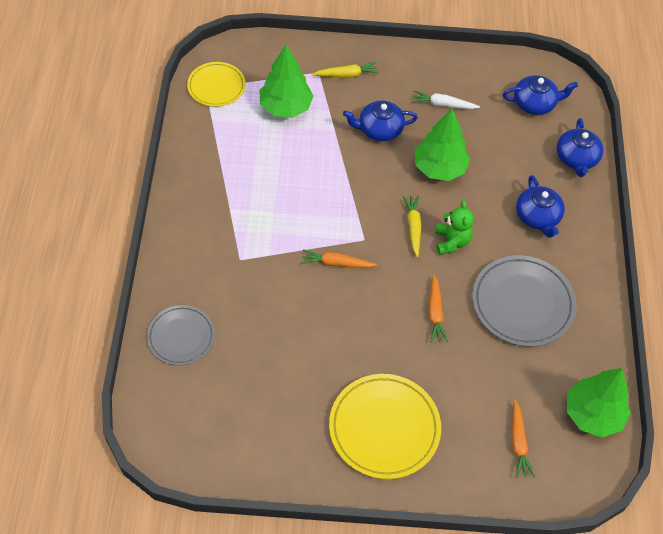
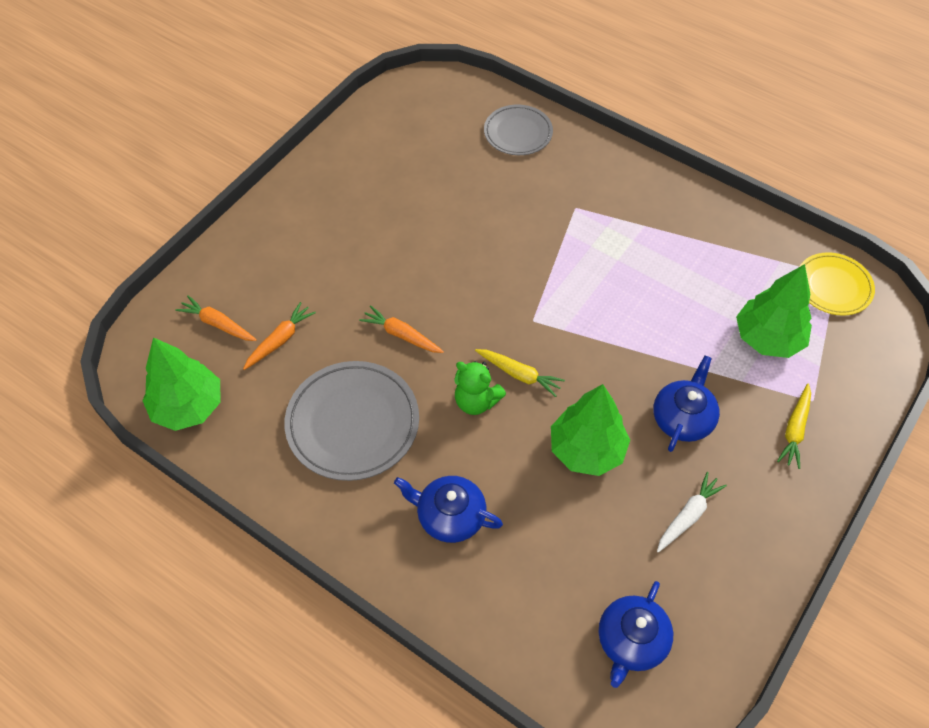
camera: 125 degrees right, 0 degrees up
(336, 263) = (519, 281): orange carrot -> orange carrot (280, 340)
(384, 428) = (318, 230): yellow plate -> none
(576, 158) = (507, 630): blue teapot -> none

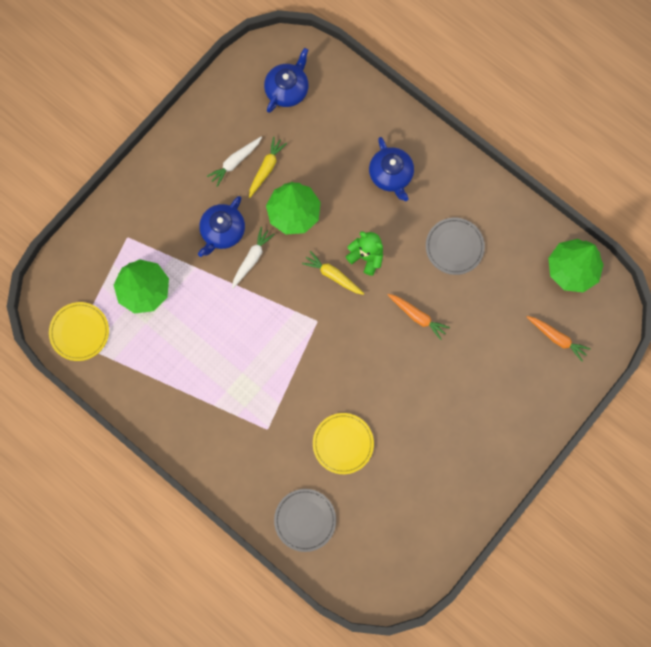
camera: 175 degrees left, 20 degrees up
(280, 340) = (509, 320): orange carrot -> none
(353, 423) = (454, 247): grey plate -> grey plate, size x0.63
(450, 516) = (391, 175): blue teapot -> blue teapot turned 45 degrees clockwise
(484, 200) = (343, 443): none -> yellow plate
(634, 386) = (252, 259): none -> white carrot
(794, 430) = (147, 216): yellow carrot -> yellow carrot (266, 168)

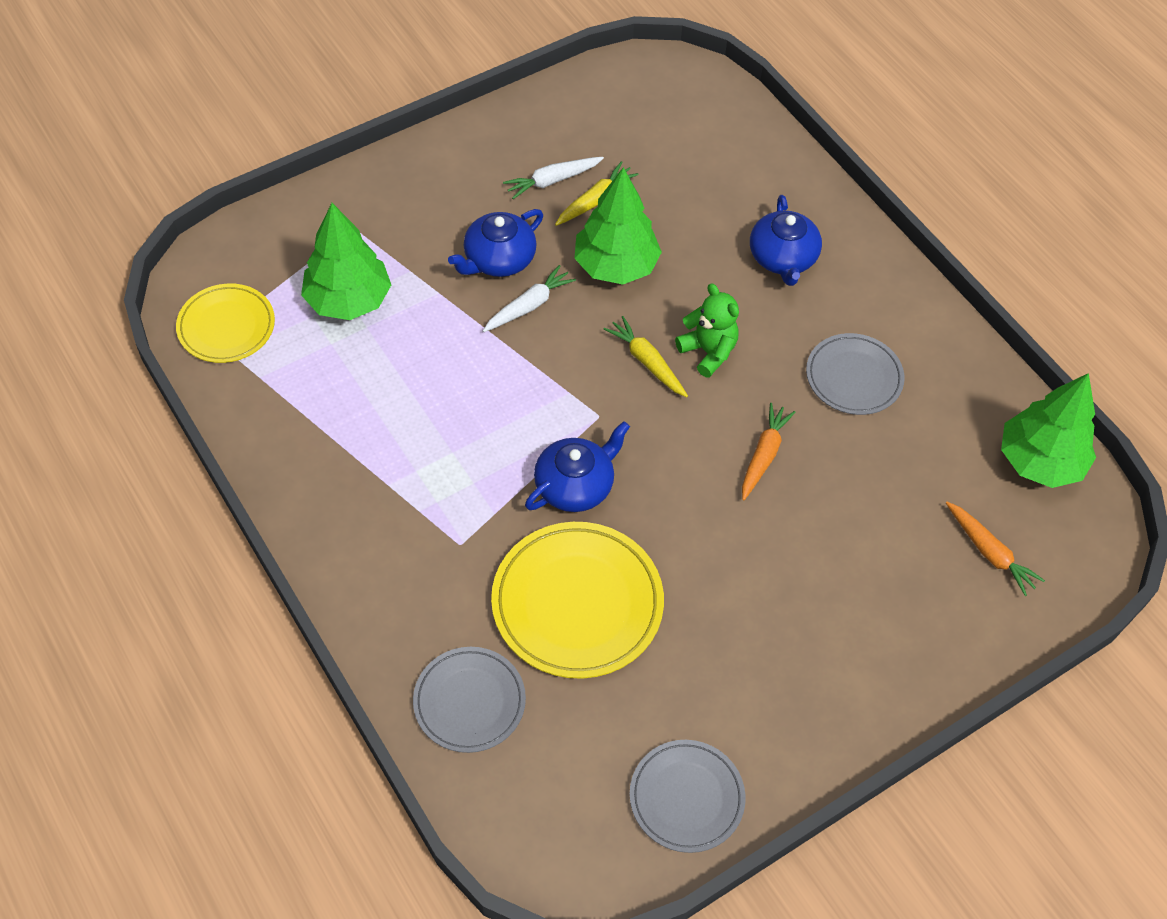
camera: 15 degrees right, 20 degrees down
(287, 89) = (663, 116): blue teapot -> blue teapot (575, 485)
(343, 443) = (577, 603): yellow plate -> yellow plate, size x1.59
(417, 316) = (763, 455): orange carrot -> orange carrot turned 120 degrees counterclockwise
(434, 535) = (686, 797): none -> grey plate

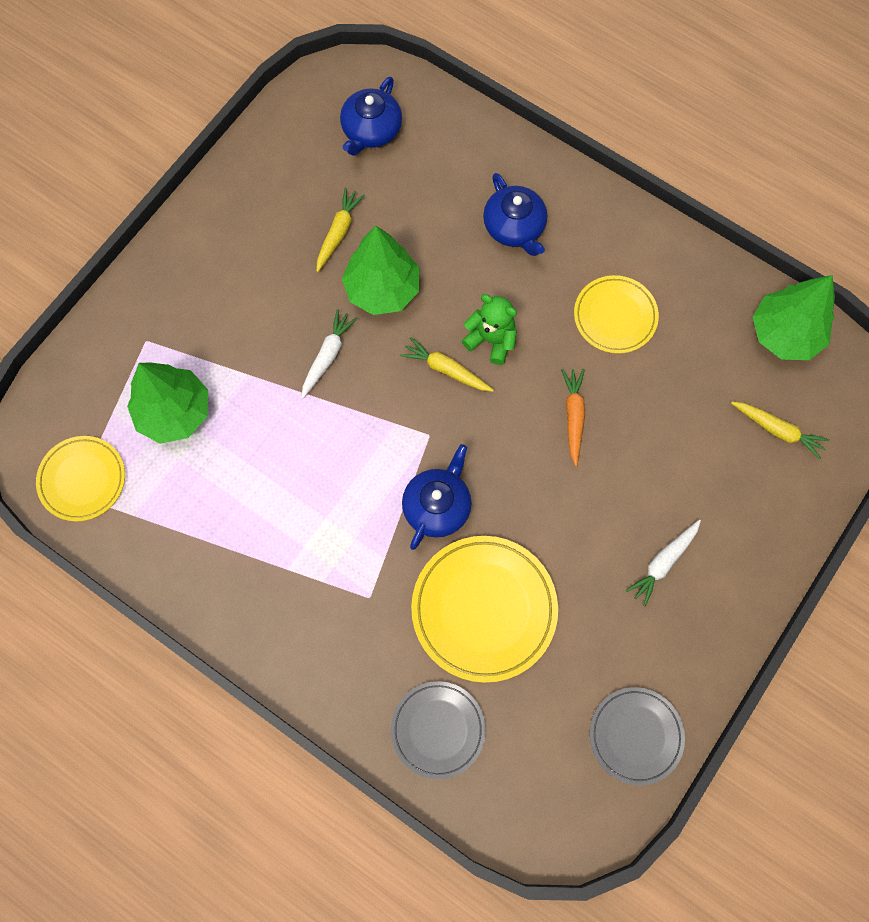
camera: 20 degrees left, 15 degrees up
(498, 259) = (282, 322): blue teapot -> blue teapot (371, 130)
(552, 181) = (294, 227): white carrot -> white carrot (663, 562)
(853, 377) = (615, 316): grey plate -> yellow plate
(989, 552) = (777, 430): orange carrot -> yellow carrot

